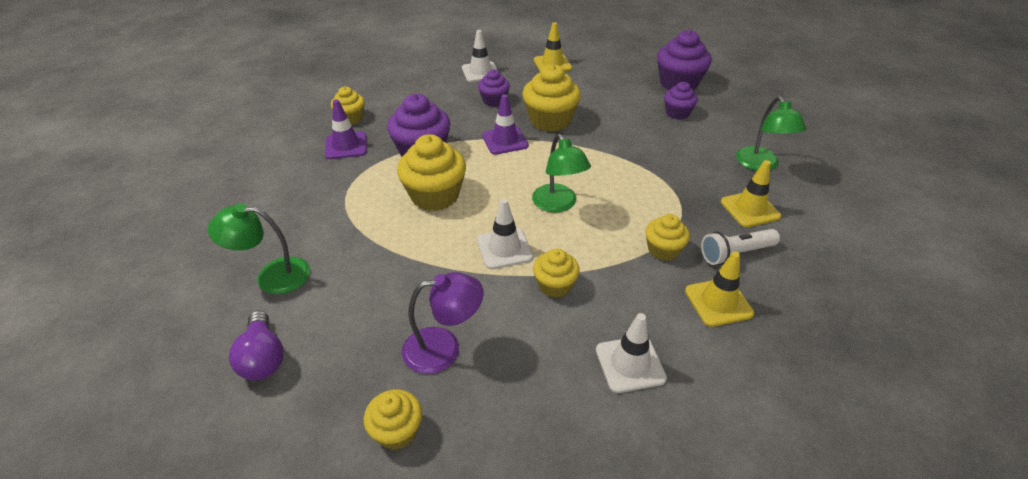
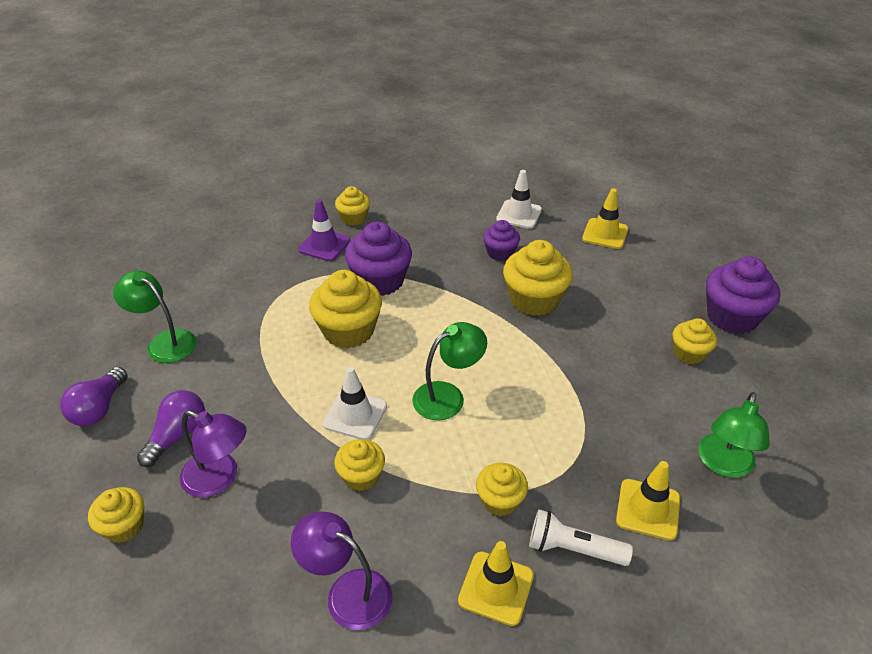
camera: 35 degrees right, 0 degrees up
(369, 337) = (178, 435): none -> purple light bulb
(505, 140) = (466, 302): purple traffic cone -> none
(558, 204) = (448, 396): green lamp -> green lamp turned 135 degrees counterclockwise
(630, 364) = (347, 592): white traffic cone -> purple lamp
(677, 113) = (689, 353): purple cupcake -> yellow cupcake

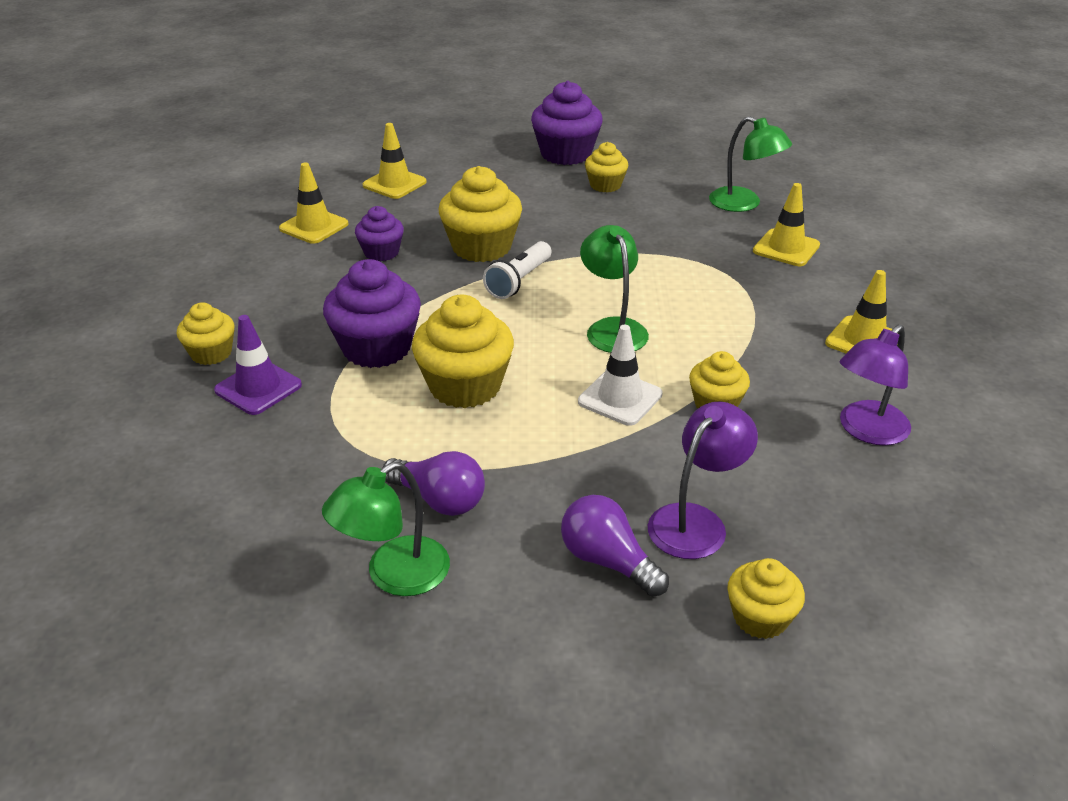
camera: 75 degrees left, 5 degrees down
(99, 408) = (521, 657): purple light bulb -> purple light bulb (439, 500)
(500, 500) = (764, 321): yellow cupcake -> none
(519, 214) = (314, 226): white traffic cone -> yellow traffic cone
(573, 549) = (824, 293): white flashlight -> white flashlight (519, 281)

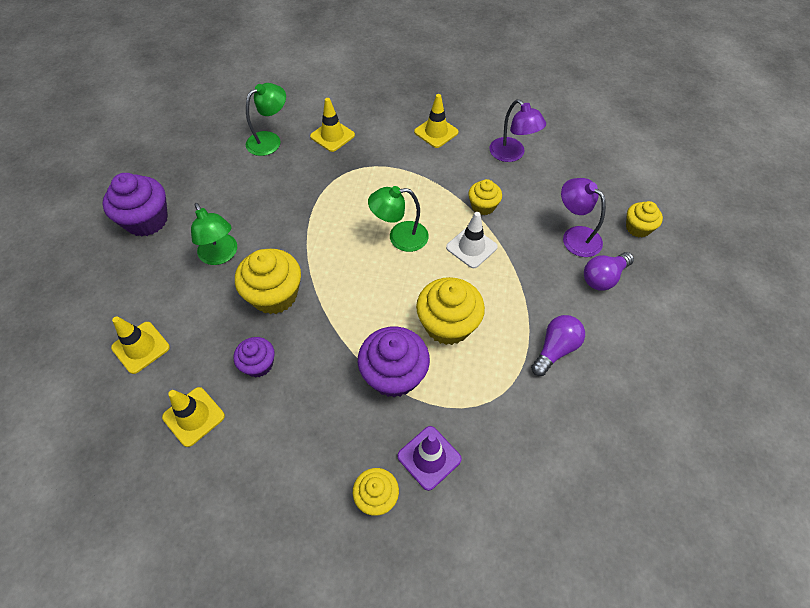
camera: 80 degrees left, 20 degrees up
(394, 575) = (616, 377): green lamp -> green lamp (221, 255)
(519, 281) = (329, 278): white flashlight -> none
(605, 185) = (211, 206): yellow cupcake -> none

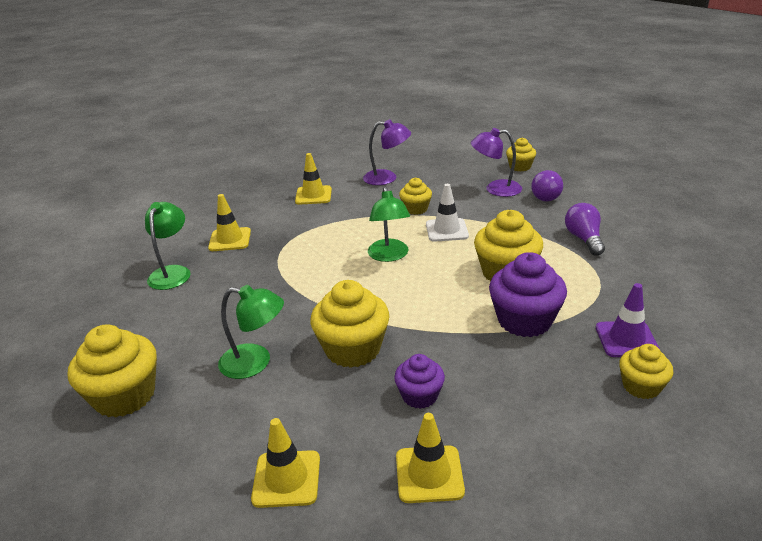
camera: 45 degrees left, 25 degrees down
(147, 220) = (125, 396): purple cupcake -> yellow cupcake
(400, 237) = (389, 256): green lamp -> green lamp turned 45 degrees counterclockwise

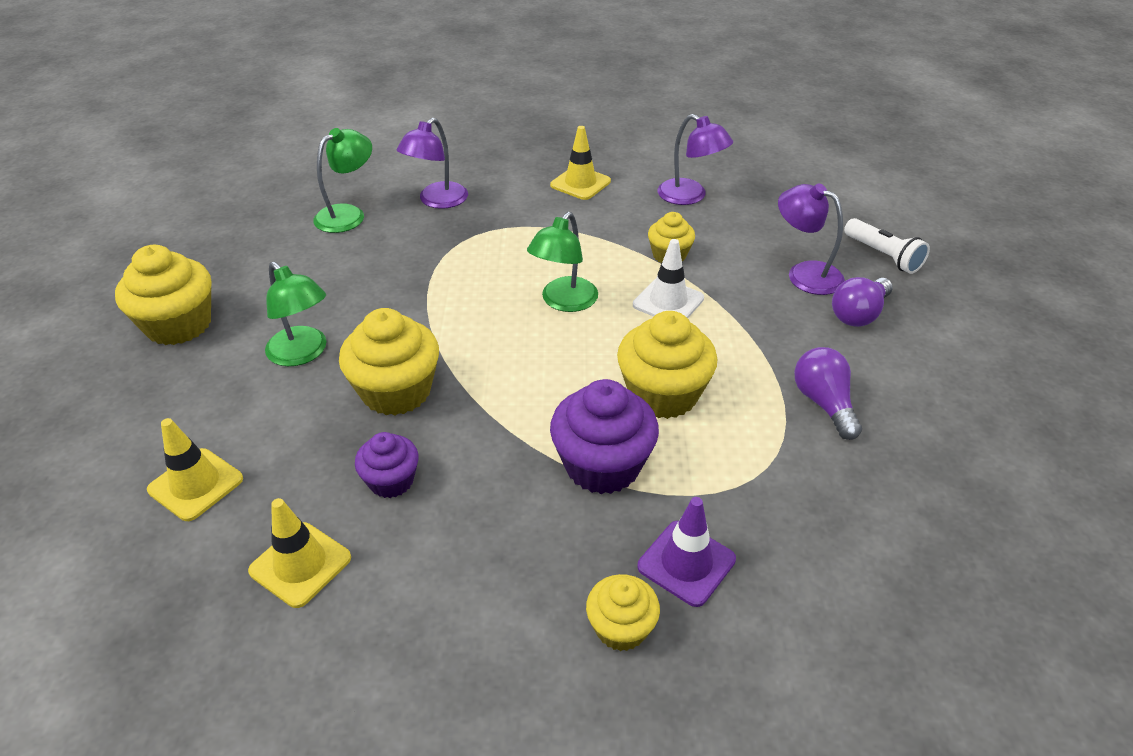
camera: 35 degrees right, 10 degrees up
(230, 240) = (437, 201): yellow traffic cone -> purple lamp
(520, 167) = (883, 256): yellow cupcake -> white flashlight
(584, 239) = (823, 403): purple light bulb -> purple light bulb turned 45 degrees counterclockwise

